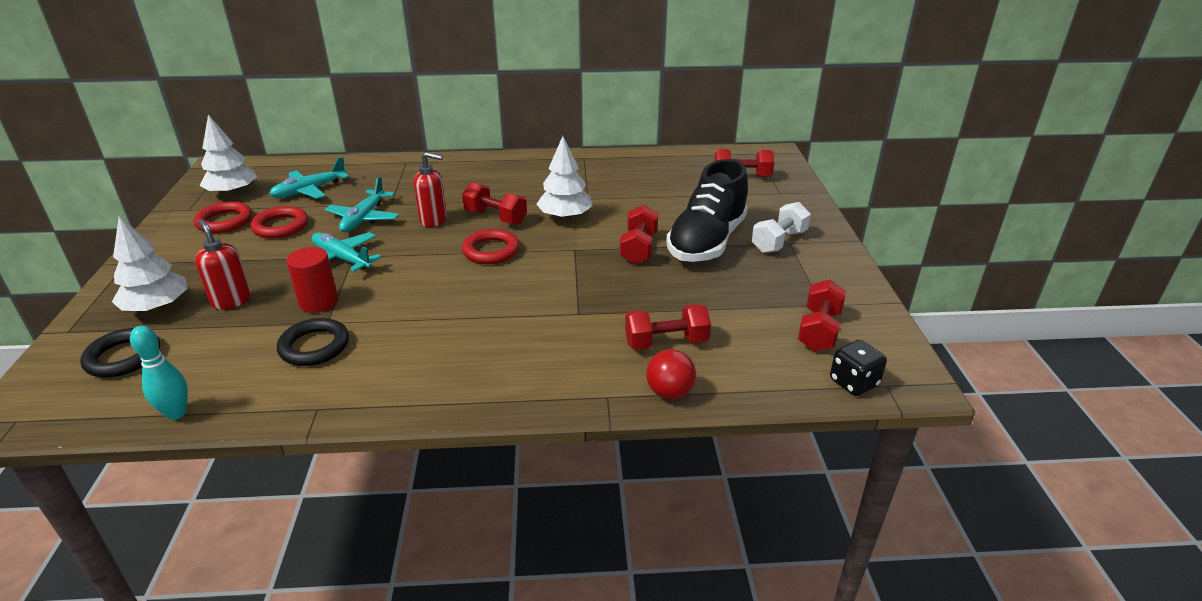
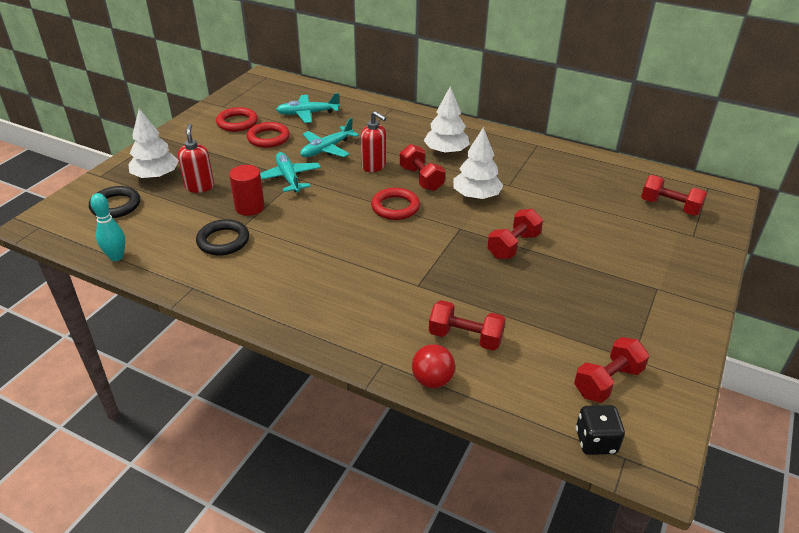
camera: 30 degrees right, 5 degrees up
(232, 192) = (258, 100): white tree -> white tree (446, 151)
(707, 241) = (579, 260): black shoe -> none
(779, 242) = (647, 284): white dumbbell -> none

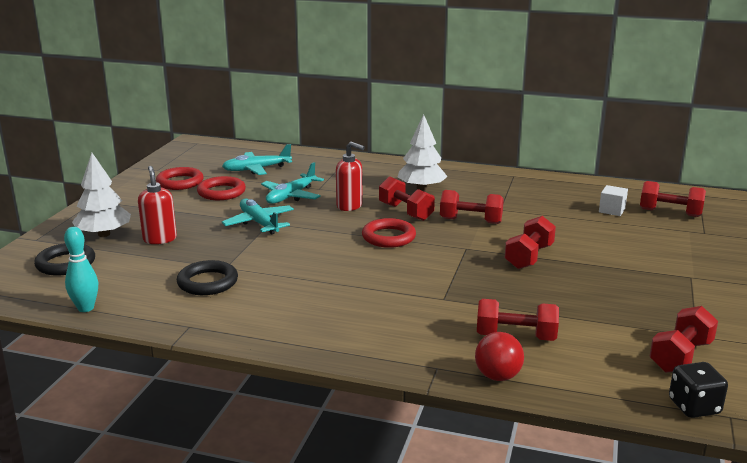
camera: 10 degrees left, 15 degrees down
(250, 207) = (226, 251): red cylinder -> none
(476, 196) = (470, 221): white tree -> red dumbbell
(614, 198) = (612, 210): none -> white cube

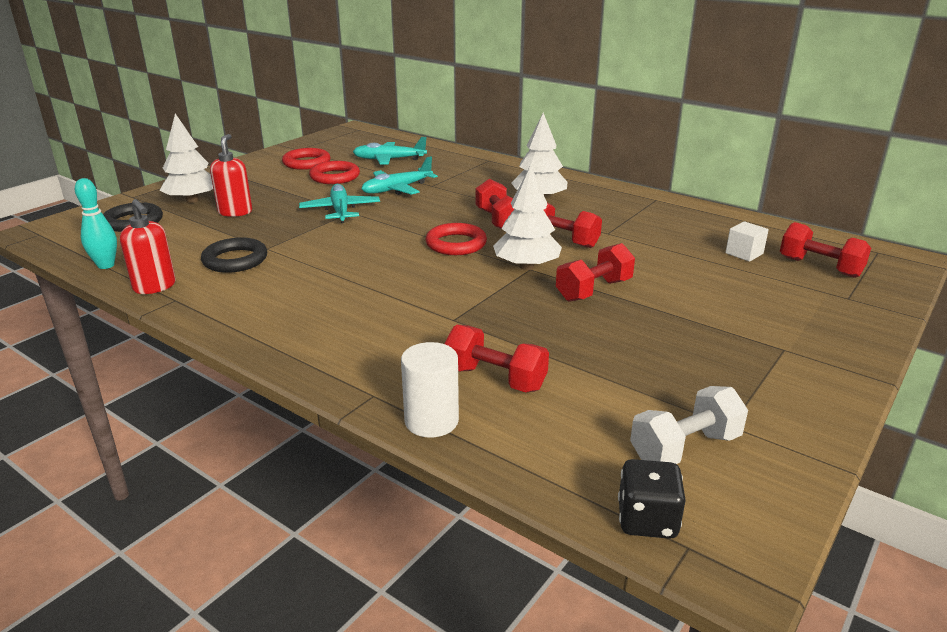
camera: 20 degrees right, 5 degrees up
(349, 206) = (446, 207): red soap dispenser -> red soap dispenser (155, 287)
(462, 247) = (526, 266): none -> white tree
(497, 376) = (431, 421): red ball -> white cylinder
(680, 356) = (685, 448): red dumbbell -> white dumbbell

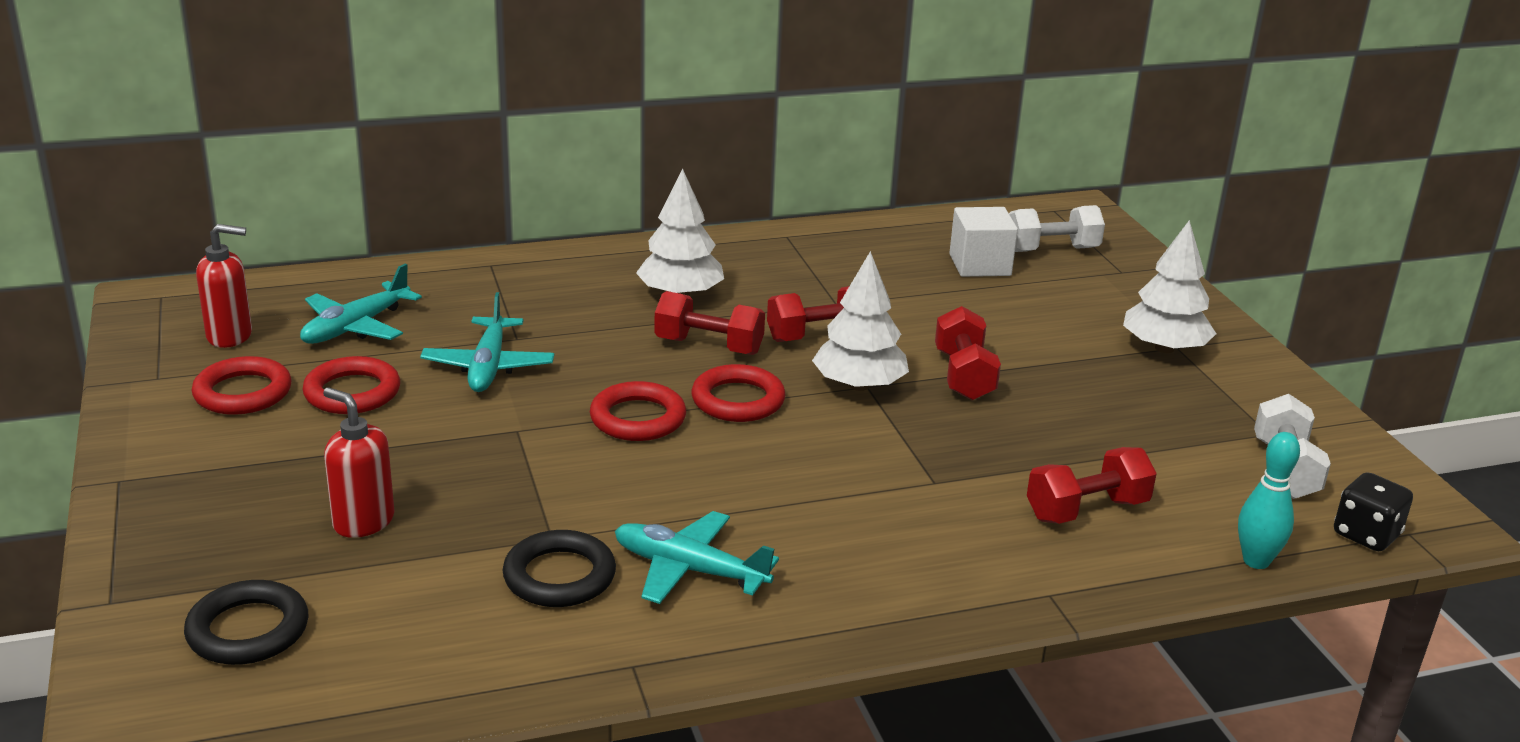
camera: 55 degrees left, 0 degrees up
(106, 265) = (411, 701): turquoise bowling pin -> turquoise bowling pin (1256, 561)
(155, 287) = (563, 672): red soap dispenser -> red soap dispenser (230, 336)
(192, 200) = (240, 546): white tree -> white tree (1164, 348)
(340, 211) = (501, 436): turquoise plane -> turquoise plane (690, 570)
(400, 230) = (638, 418): none -> red ring
(431, 421) = (1132, 578): white cylinder -> none
(744, 253) = (980, 265): white cube -> white cube, size x1.52
(819, 267) = (1051, 249): red dumbbell -> white dumbbell

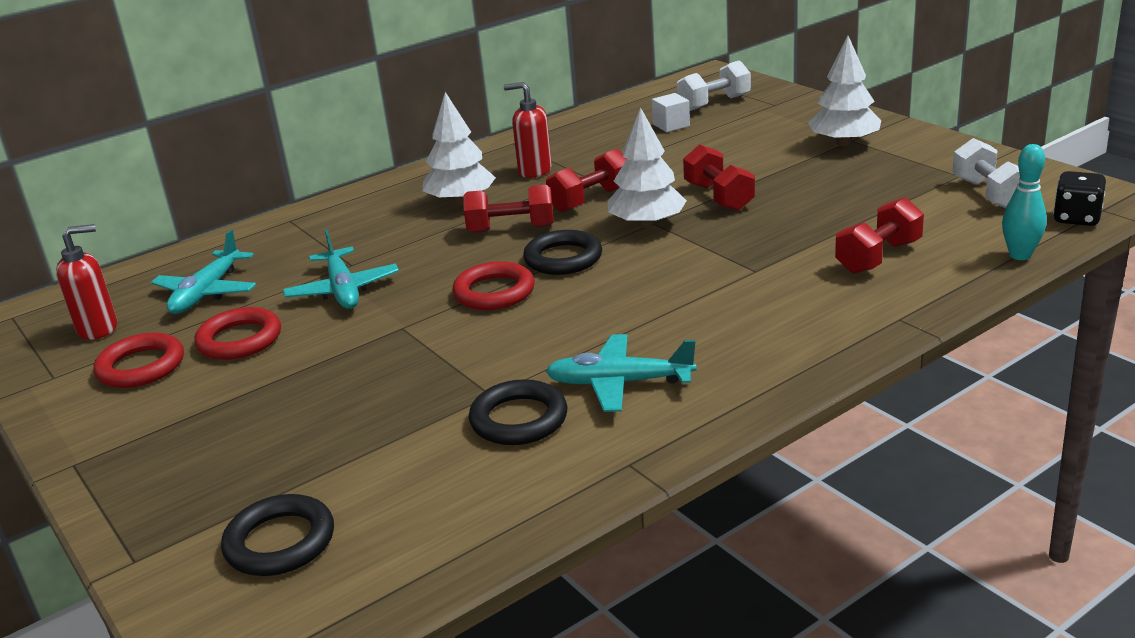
camera: 15 degrees left, 0 degrees up
(363, 521) = (321, 430): red soap dispenser -> red soap dispenser (534, 171)
(738, 400) = (563, 258): red ring -> black ring
(980, 265) = (671, 125): white cube -> white cube, size x0.66

